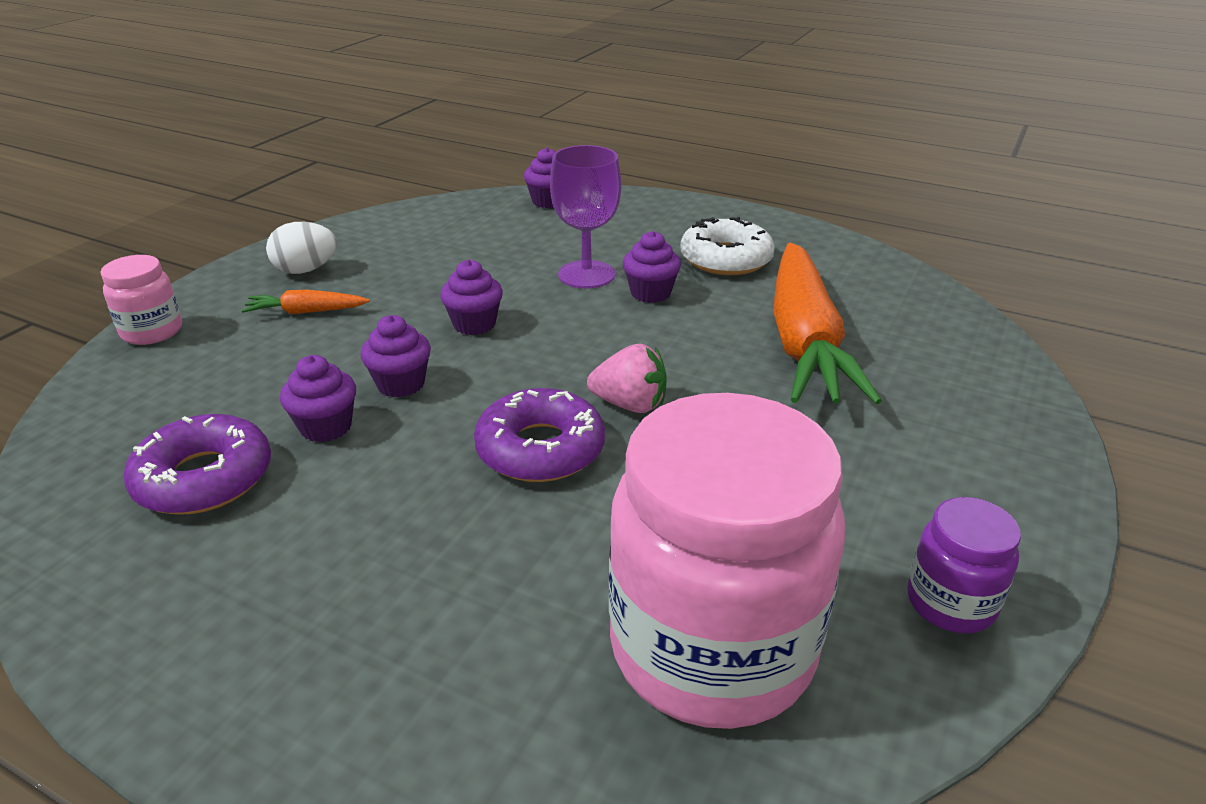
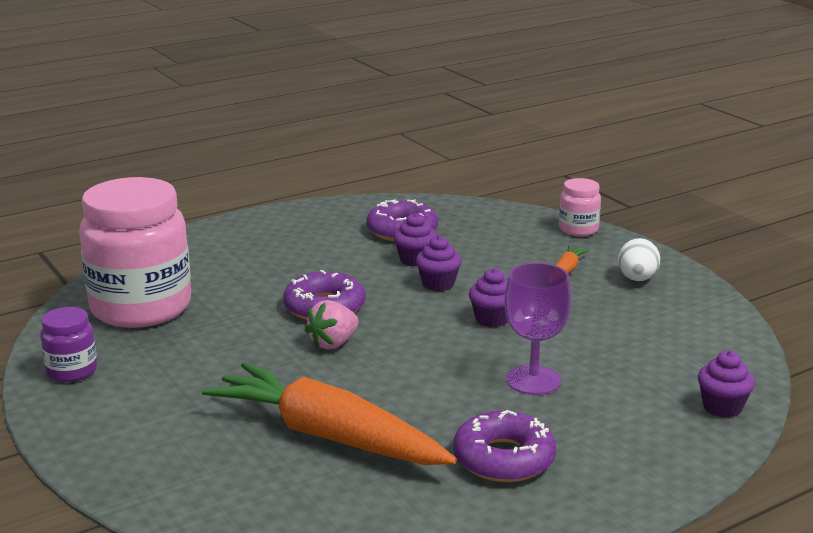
camera: 120 degrees right, 10 degrees down
(650, 293) = (473, 398): purple cupcake -> none
(726, 259) = (504, 458): white donut -> purple donut

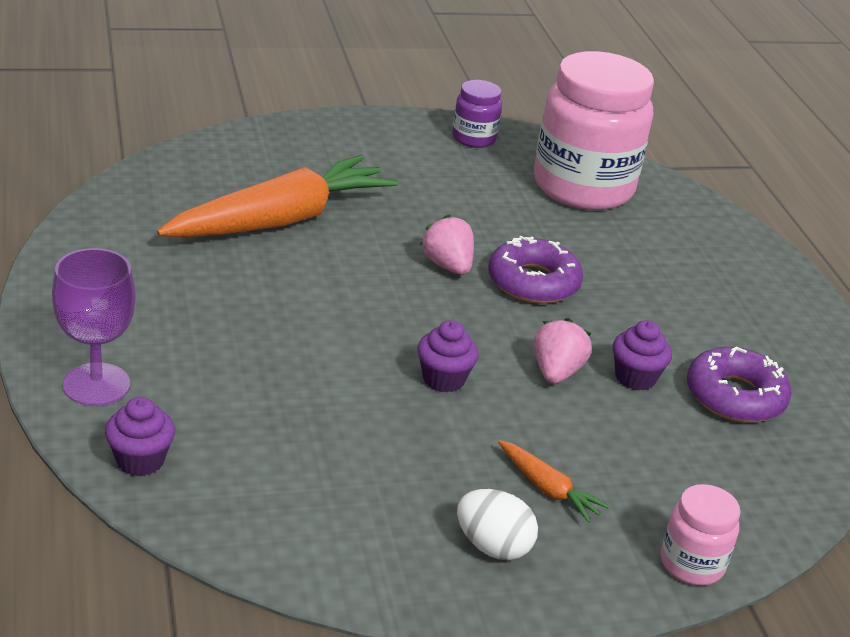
camera: 105 degrees right, 10 degrees up
(438, 284) = (556, 372): purple cupcake -> pink strawberry
(504, 458) = (172, 290): purple donut -> none
(533, 380) = (291, 356): purple goblet -> purple goblet (96, 385)

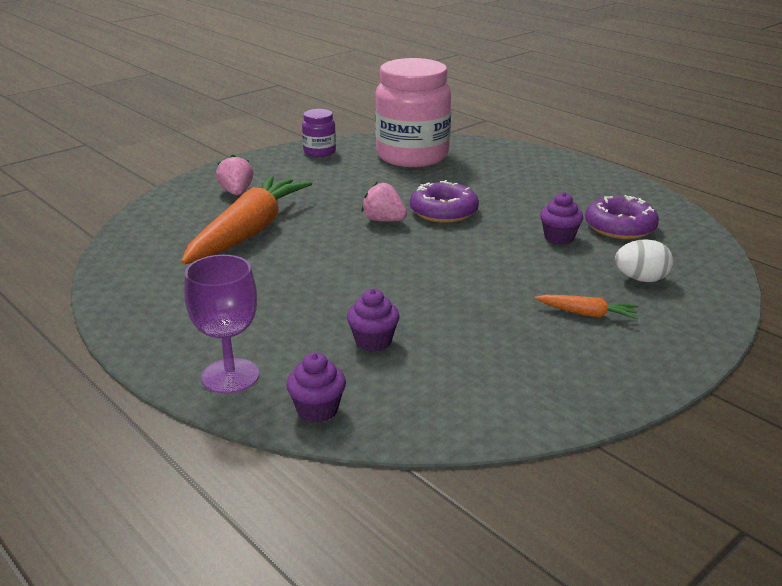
camera: 25 degrees left, 5 degrees down
(443, 379) = (456, 280): purple cupcake -> purple cupcake (373, 341)
(492, 546) = (597, 358): white egg -> white egg (641, 279)
(556, 372) = (514, 251): pink strawberry -> pink strawberry (236, 192)
(692, 564) = (709, 318): pink jar -> none

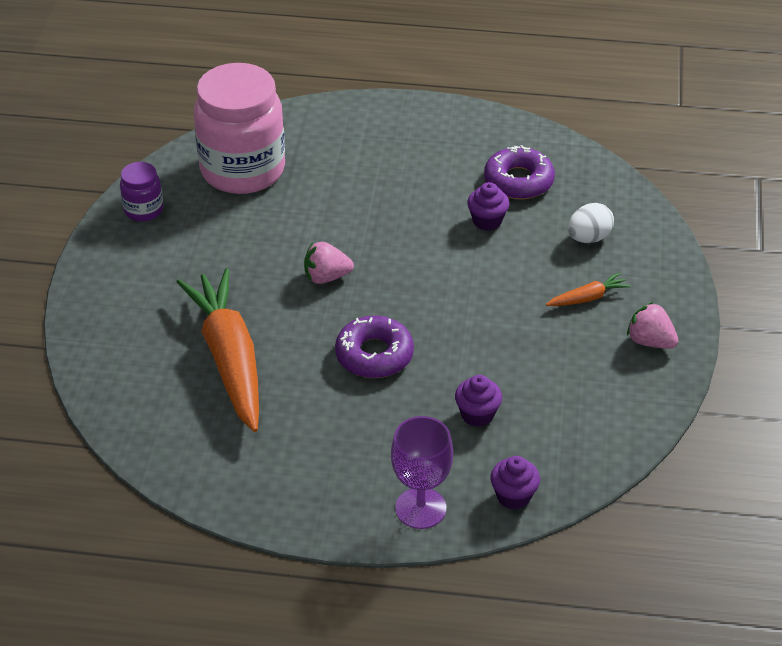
camera: 40 degrees left, 15 degrees up
(236, 192) = (143, 314): pink strawberry -> pink strawberry (650, 341)
(443, 211) = (362, 237): purple donut -> purple donut (374, 355)

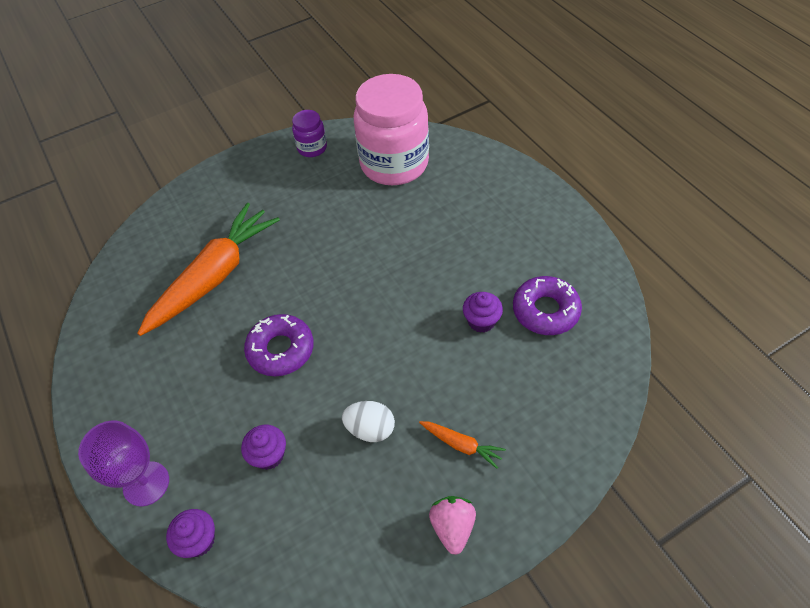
camera: 55 degrees right, 10 degrees up
(326, 277) = (334, 272): pink strawberry -> none
(589, 238) = (531, 399): white egg -> white egg (370, 429)

